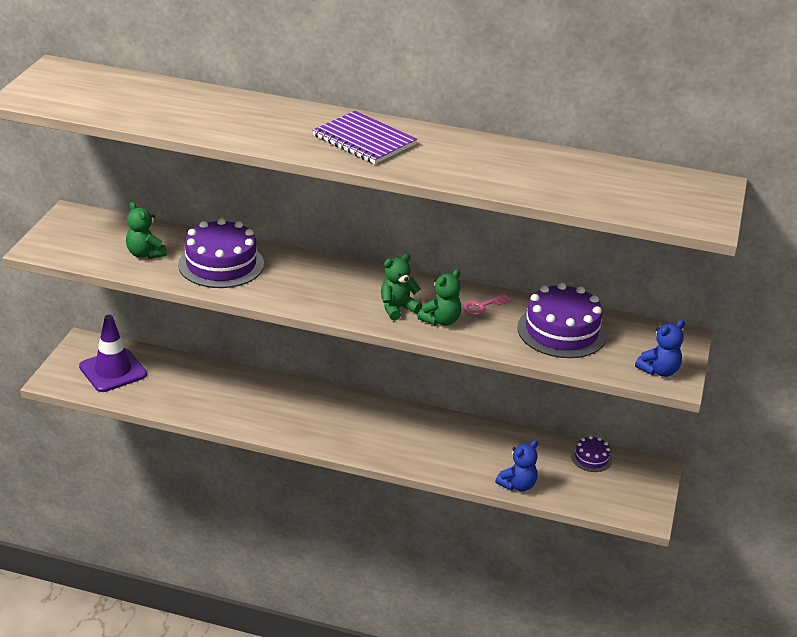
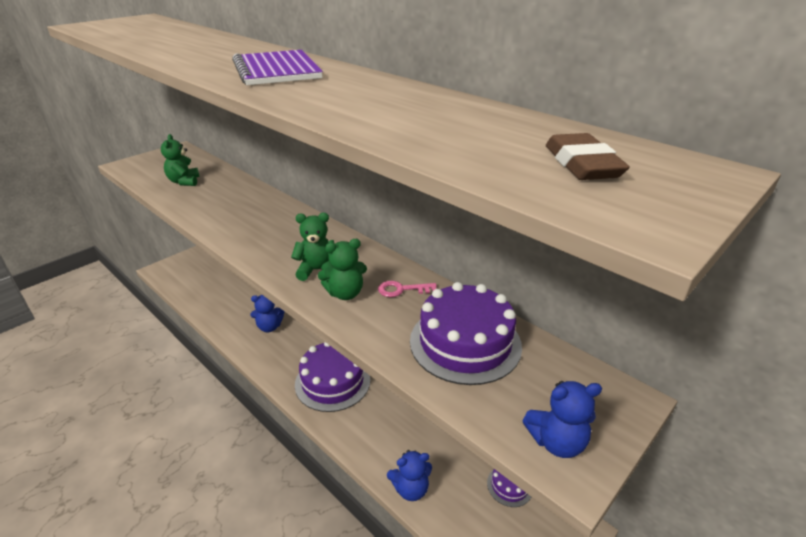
camera: 30 degrees right, 0 degrees up
(113, 371) = (200, 273): purple traffic cone -> none
(221, 264) = (224, 200): purple cake -> purple cake (332, 381)
(264, 403) = (269, 327): none -> blue teddy bear
(655, 193) = (582, 164): none -> brown eraser

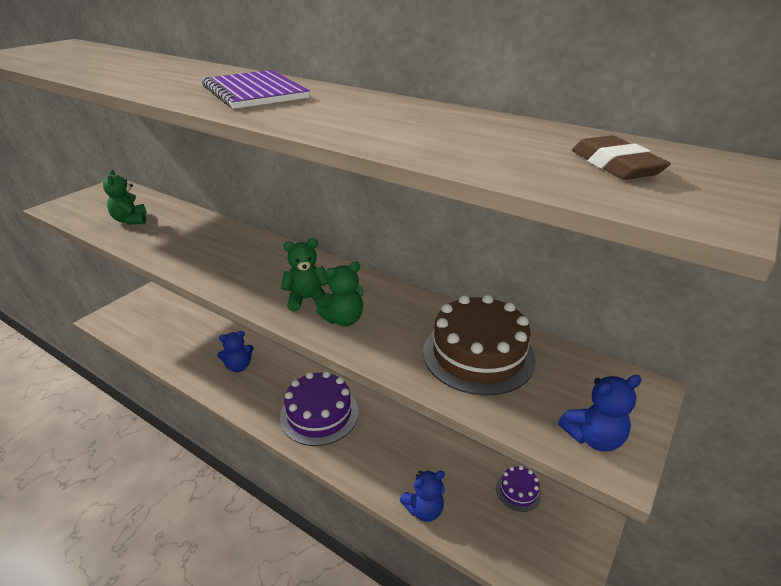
camera: 10 degrees left, 0 degrees up
(402, 290) = (400, 310): pink key -> none
(465, 343) = (478, 354): purple cake -> brown cake

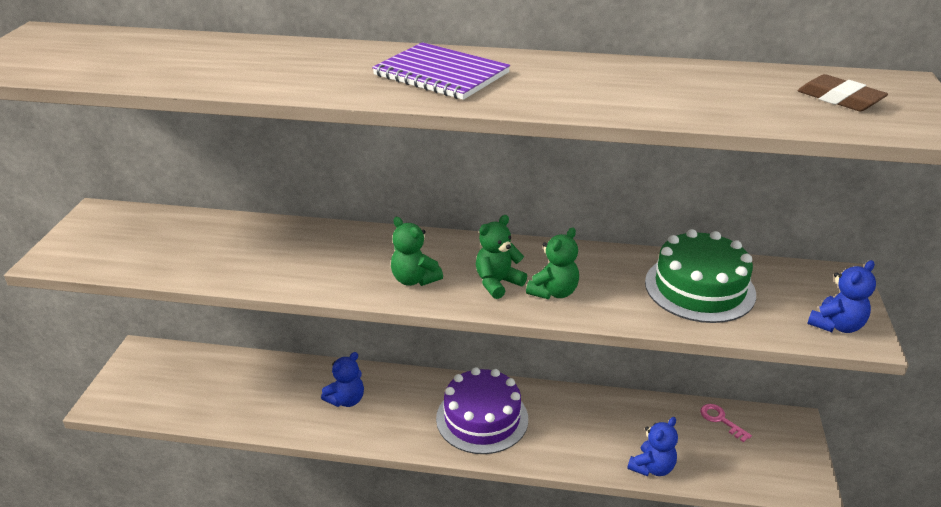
camera: 25 degrees left, 0 degrees up
(130, 220) = (184, 250): green teddy bear -> green teddy bear (414, 279)
(478, 354) = (699, 288): brown cake -> green cake
(518, 491) = (721, 420): purple cake -> pink key

